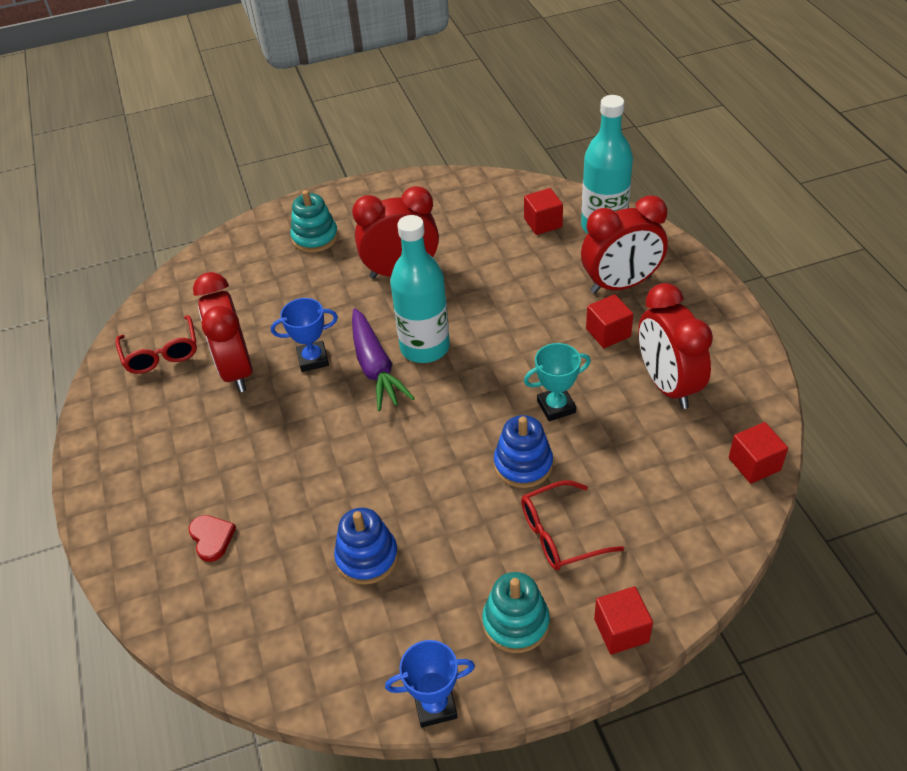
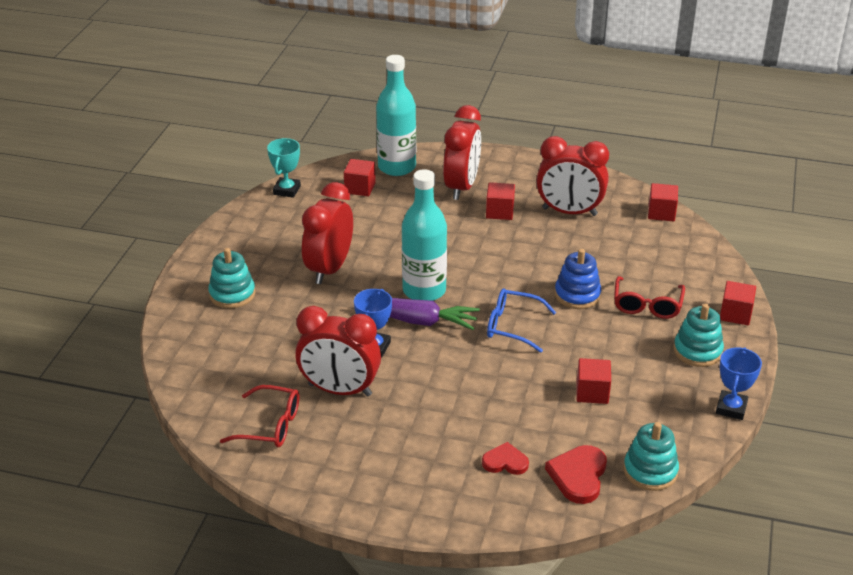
camera: 60 degrees left, 10 degrees down
(226, 609) = (578, 476): none -> red heart
(272, 672) = (650, 471): none -> turquoise stacking toy
(367, 557) = (592, 392): blue stacking toy -> red cube
(424, 439) = (512, 326): none -> blue glasses
(556, 407) = (542, 260): turquoise trophy -> turquoise trophy (287, 190)

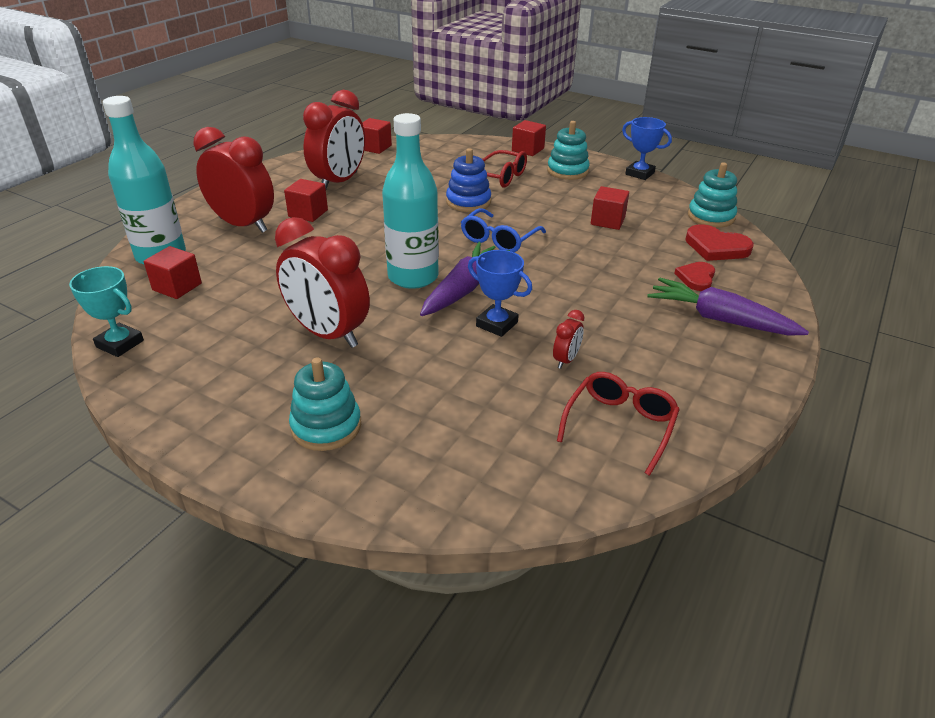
camera: 75 degrees left, 0 degrees up
(340, 390) = (566, 360): red clock -> red clock, size x0.43
(436, 479) = (719, 319): none -> purple carrot

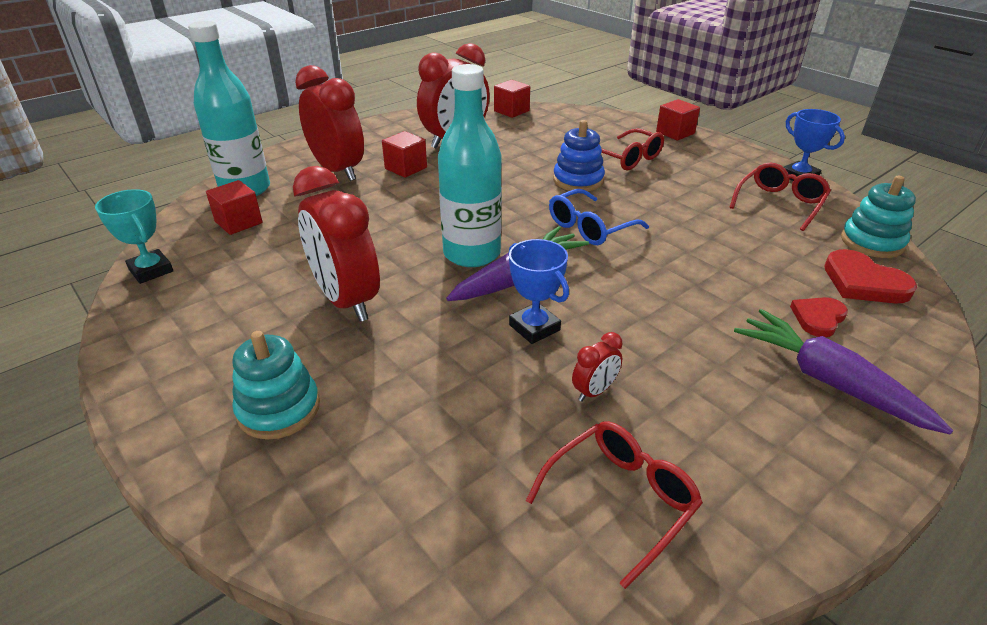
camera: 20 degrees right, 0 degrees up
(567, 171) = (710, 162): turquoise stacking toy -> none
(607, 221) = (732, 226): red cube -> none
(634, 197) = (780, 203): none -> red glasses

